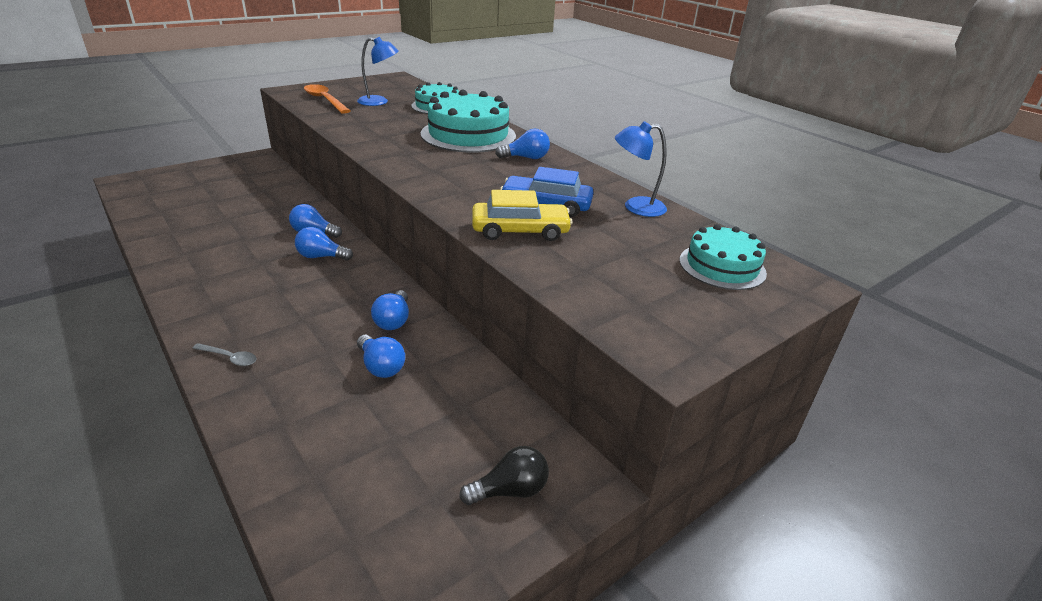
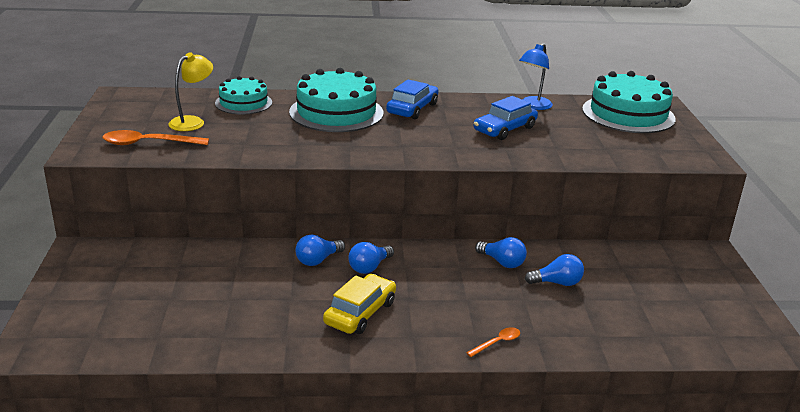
camera: 55 degrees left, 5 degrees down
(229, 358) = (497, 343): grey spoon -> orange spoon
(379, 102) = (192, 122): blue lamp -> yellow lamp
(510, 490) = (703, 275): black light bulb -> none
(520, 231) = (537, 149): yellow car -> yellow car (360, 313)
(526, 158) = (412, 109): blue light bulb -> blue car
(722, 266) = (628, 114): turquoise cake -> turquoise cake, size x1.64

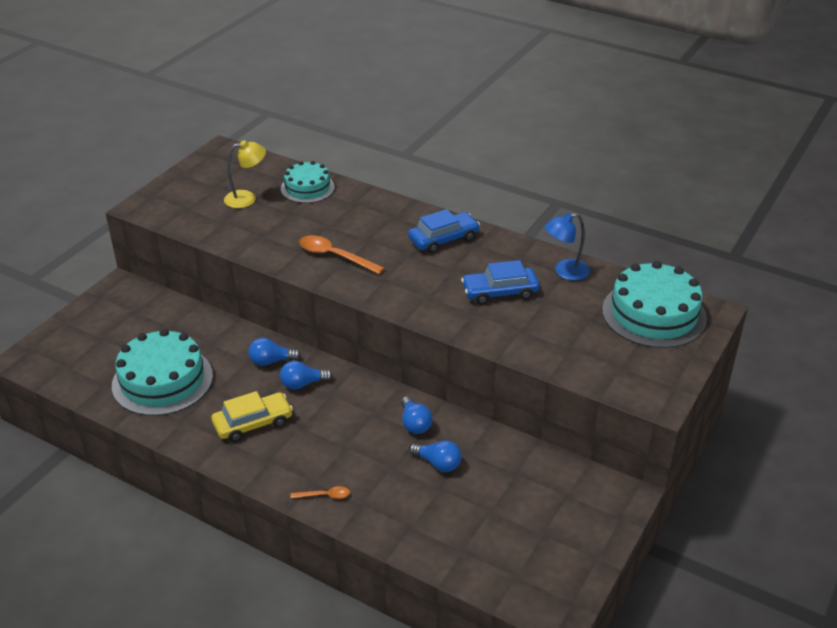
camera: 35 degrees right, 10 degrees up
(148, 143) = (193, 212): orange spoon -> orange spoon (335, 256)
(336, 112) = (371, 223): turquoise cake -> turquoise cake (162, 380)

